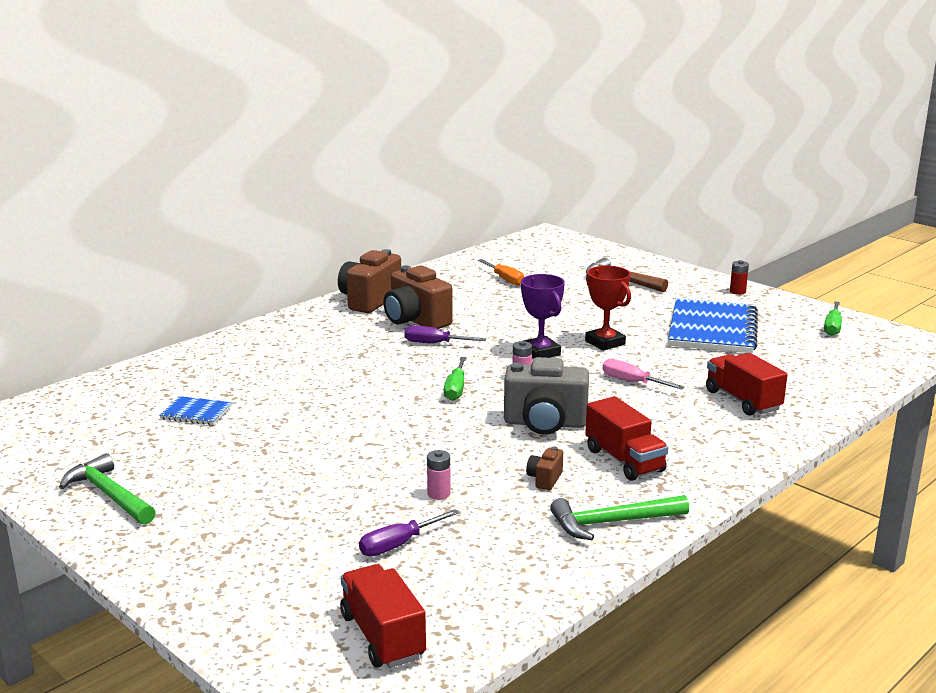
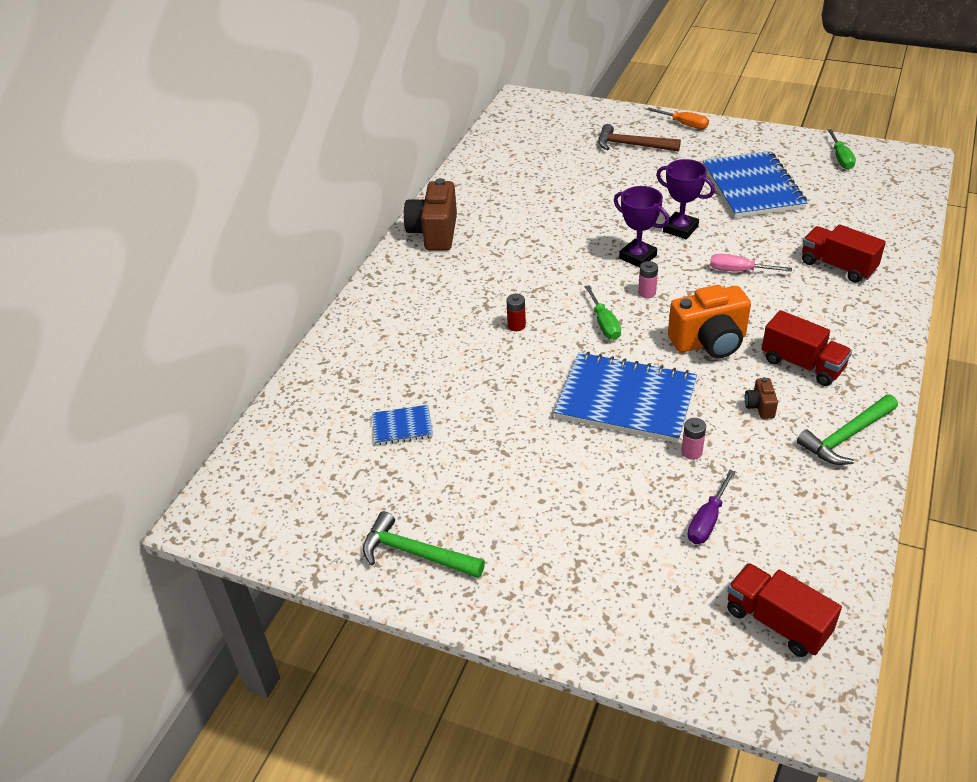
camera: 20 degrees left, 20 degrees up
(416, 321) = (498, 247): brown camera -> none
(416, 443) = (626, 400): none -> blue notebook
(435, 343) = (539, 272): purple screwdriver -> none
(505, 279) = (532, 171): orange screwdriver -> orange screwdriver (684, 124)
(545, 424) = (709, 342): grey camera -> orange camera
(605, 343) = (680, 229): red trophy -> purple trophy
(737, 292) = (737, 134): red battery -> red battery (516, 325)

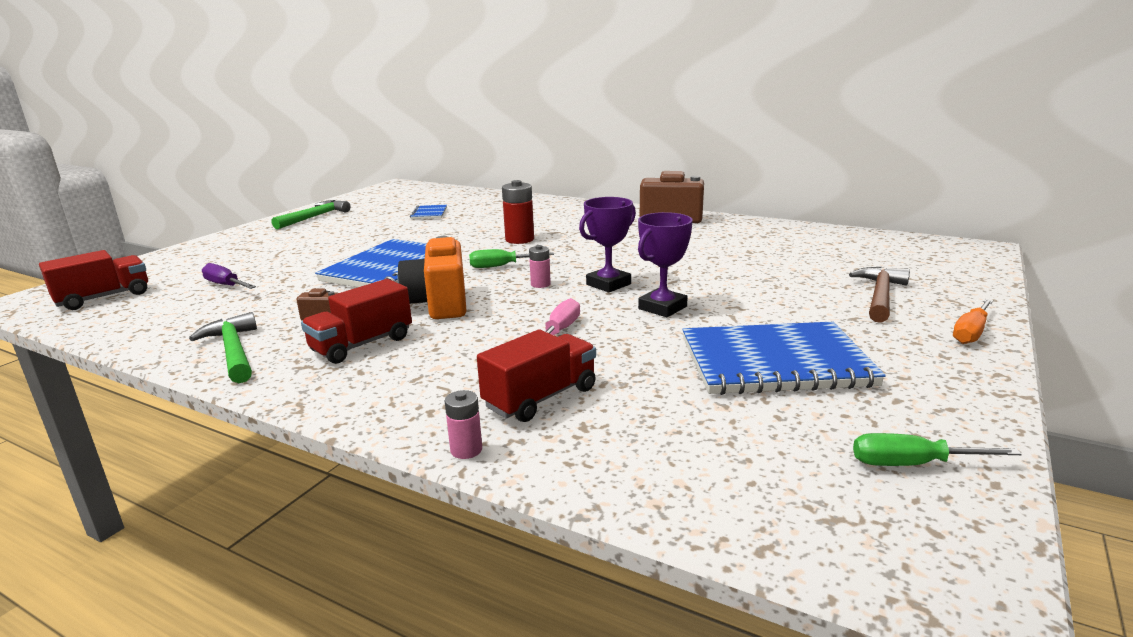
camera: 95 degrees right, 20 degrees down
(516, 325) = (519, 239): red battery -> red battery, size x1.75
(691, 452) = (302, 286): pink battery -> pink battery (466, 450)

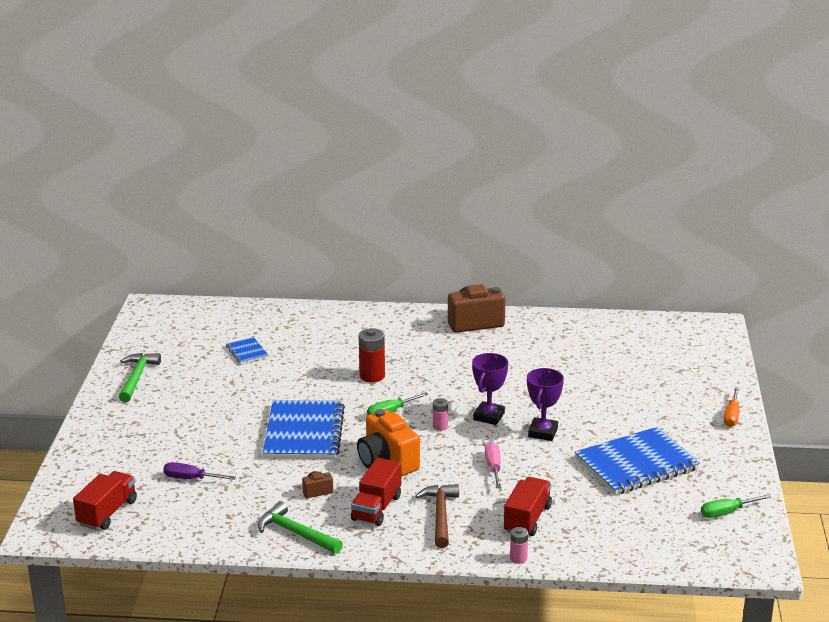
camera: 25 degrees left, 5 degrees up
(880, 296) = (671, 392): brown hammer -> brown hammer (440, 515)

